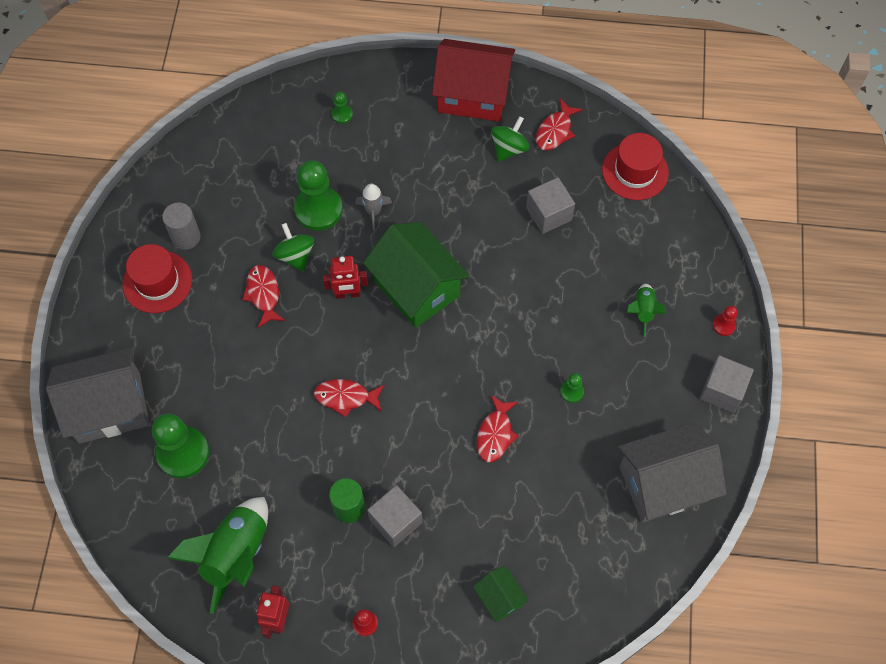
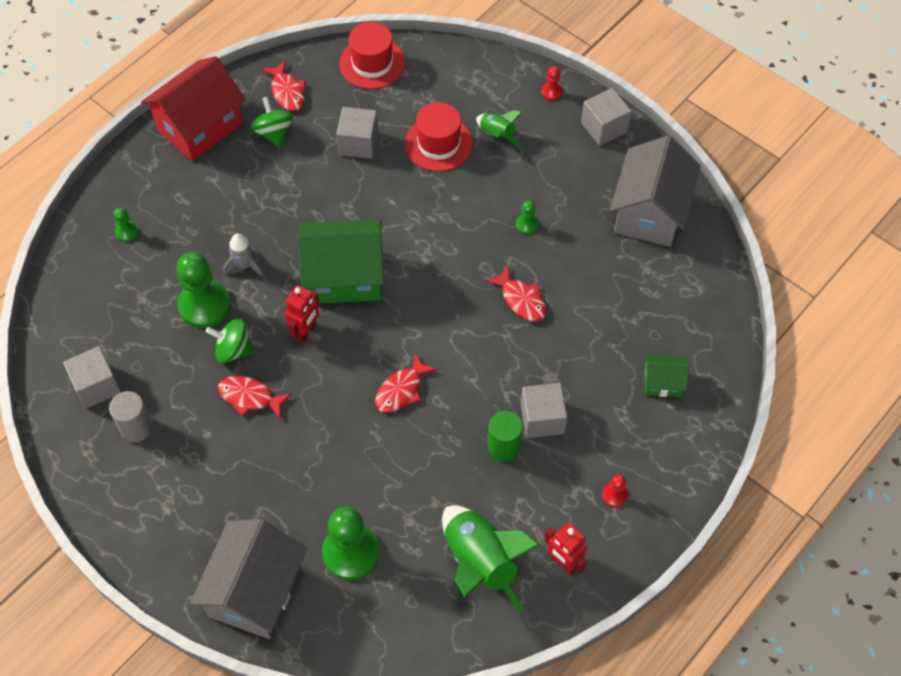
camera: 55 degrees left, 5 degrees down
(157, 282) = (161, 478): red hat -> red hat (438, 144)
(201, 187) = (96, 386): none -> grey cube

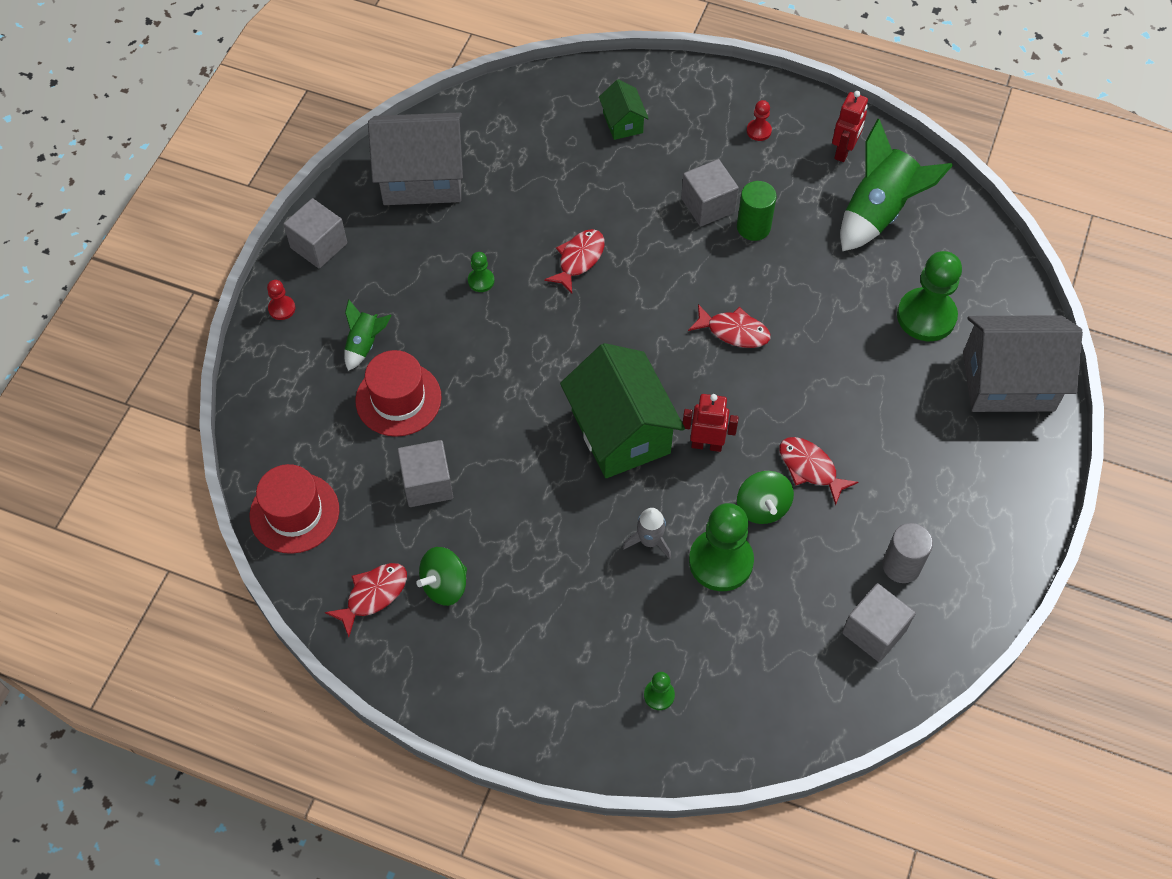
camera: 110 degrees left, 0 degrees up
(200, 126) = (465, 679): red house -> none
(250, 397) = (810, 468): red fish -> red fish turned 135 degrees clockwise

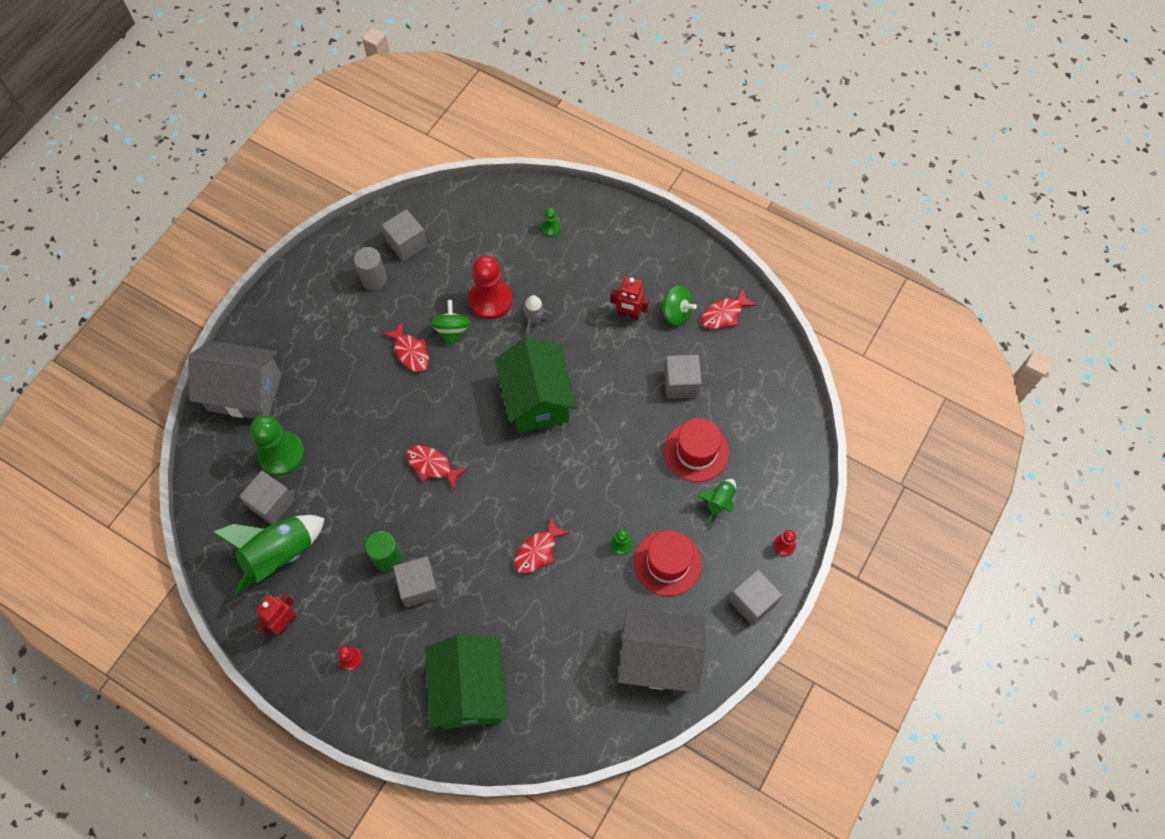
camera: 170 degrees left, 5 degrees up
(294, 513) = (776, 377): red hat -> red hat (667, 563)
(444, 585) = (676, 313): green spinning top -> green spinning top turned 60 degrees clockwise
(623, 123) = (469, 690): green house -> green house, size x2.05
(706, 444) = (478, 380): red robot -> red robot (628, 314)
(720, 561) = (491, 300): green pawn -> red pawn
(913, 262) = (271, 503): none -> grey cube

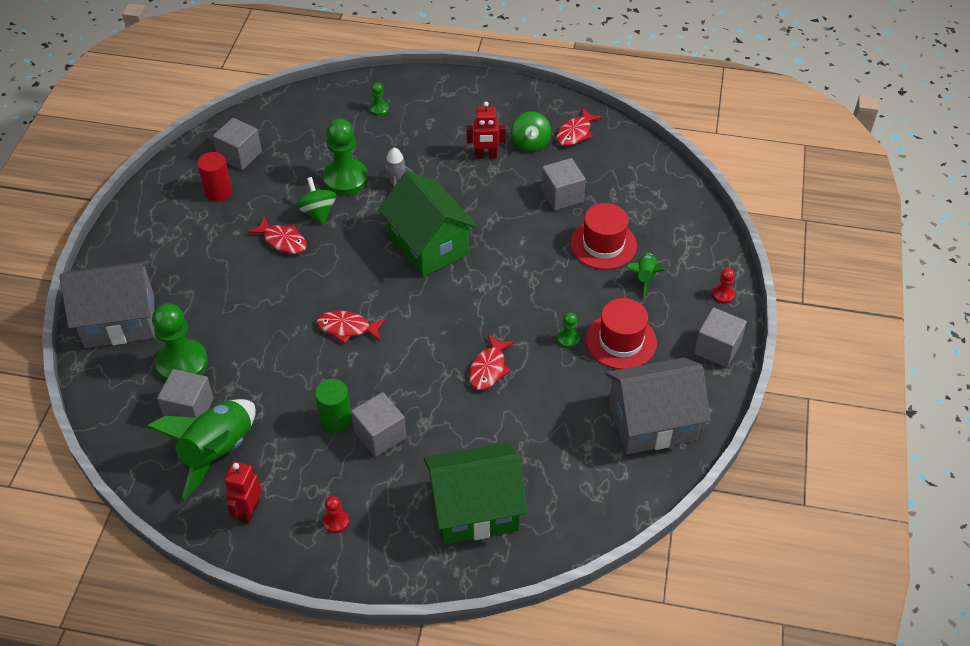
camera: 20 degrees left, 15 degrees down
(374, 279) = (218, 192): grey cylinder -> red cylinder
(469, 690) = (475, 510): green house -> green house turned 75 degrees counterclockwise
(491, 300) = (345, 179): red pawn -> green pawn
(676, 313) = (530, 143): green spinning top -> green spinning top turned 75 degrees clockwise

